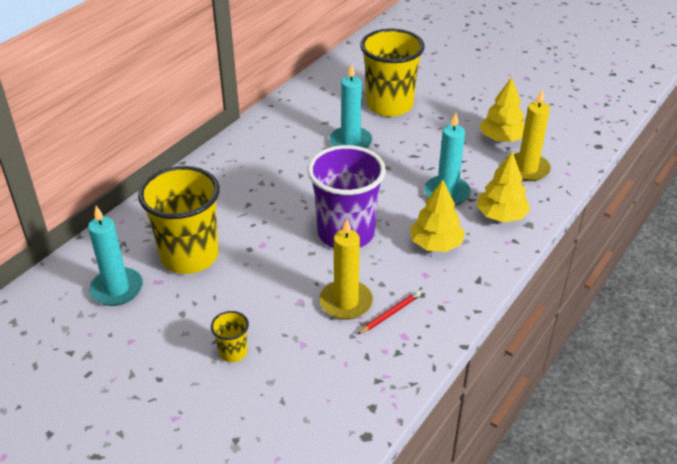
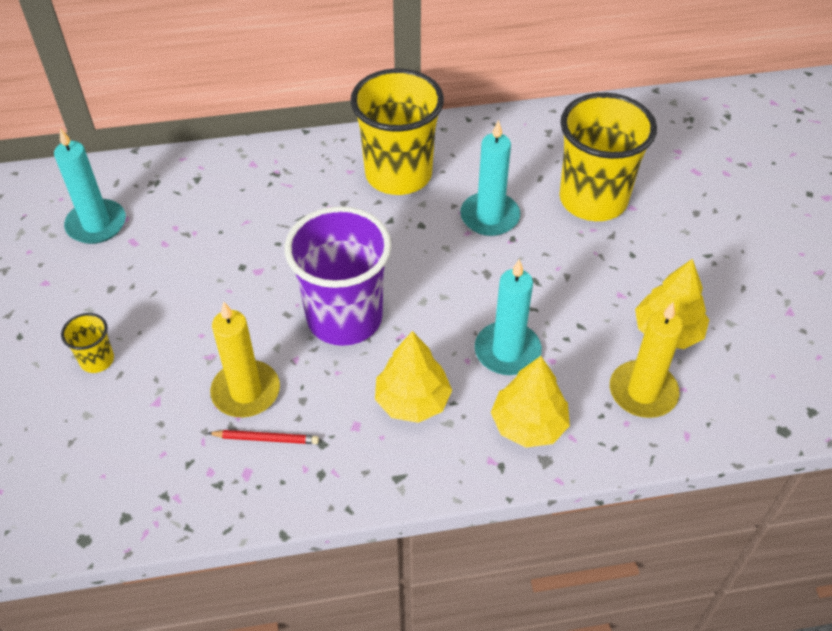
camera: 45 degrees right, 10 degrees up
(189, 256) = (187, 235): yellow cup -> yellow cup (398, 174)

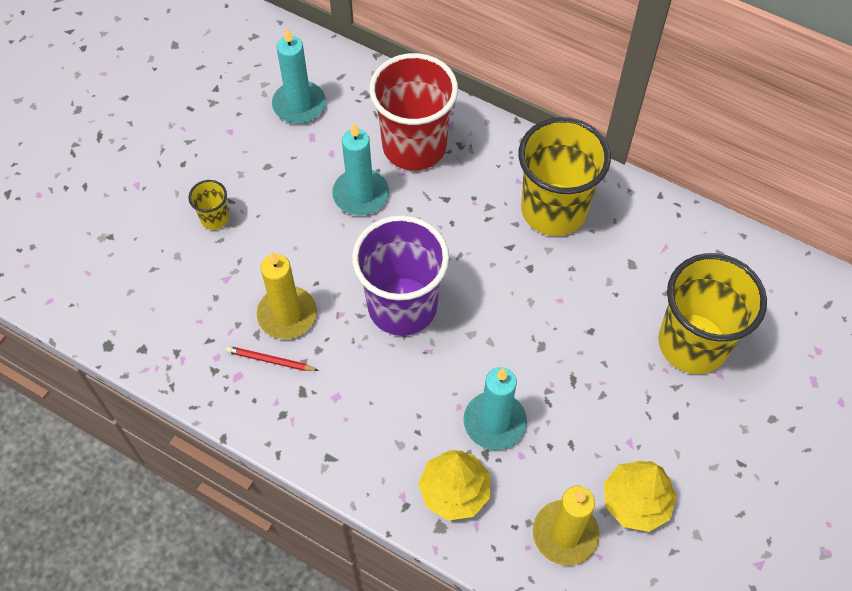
camera: 40 degrees right, 10 degrees up
(236, 196) = (414, 146): none -> red cup
(266, 438) = (270, 360): red pencil -> red pencil turned 150 degrees clockwise
(412, 401) = (390, 408): yellow tree -> none
(489, 217) = (591, 299): turquoise candle -> turquoise candle (360, 194)

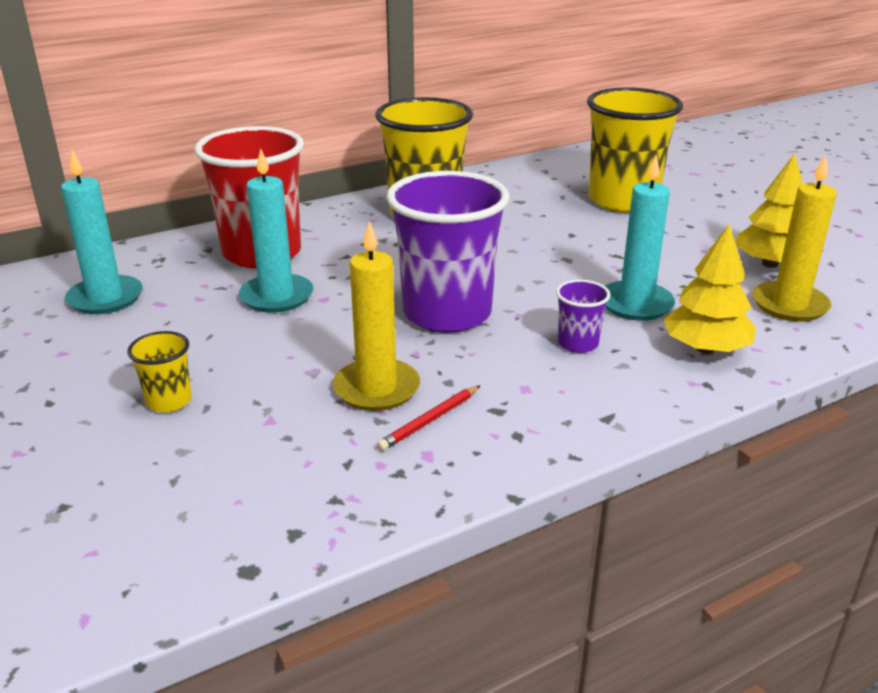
camera: 60 degrees left, 30 degrees down
(411, 405) = (578, 344): none -> purple cup

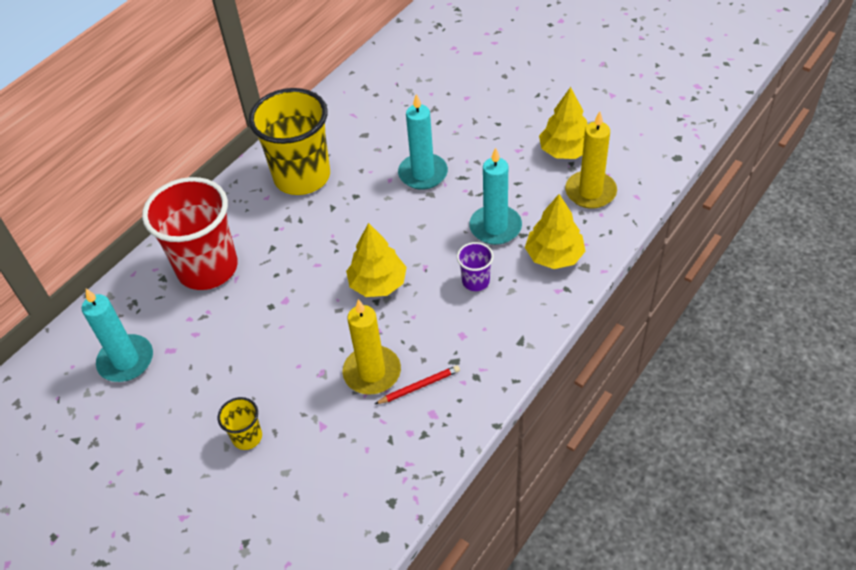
camera: 20 degrees left, 20 degrees up
(277, 297) = (250, 311): turquoise candle -> turquoise candle (423, 174)
(429, 421) = (419, 386): red pencil -> red pencil turned 135 degrees counterclockwise
(447, 313) = (378, 283): purple cup -> yellow tree
(623, 201) = (439, 108): yellow cup -> none

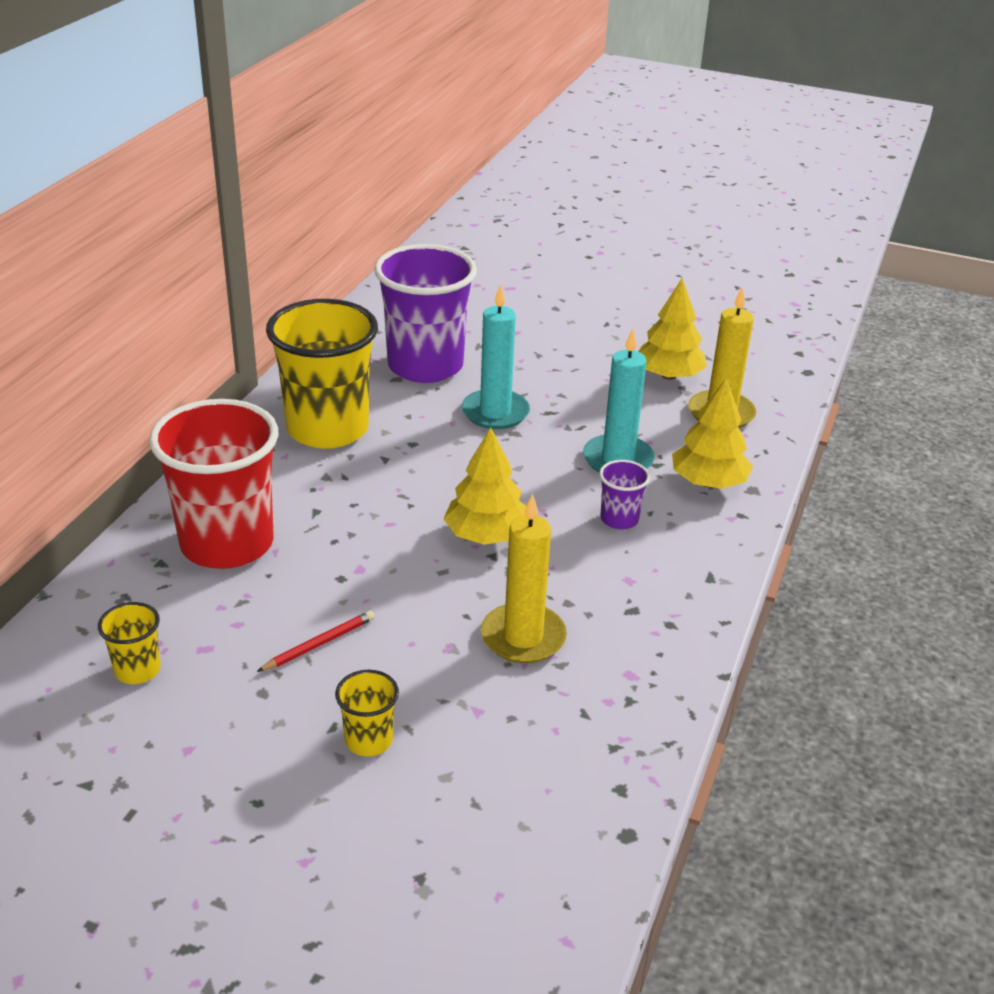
camera: 20 degrees left, 15 degrees down
(126, 360) = (137, 670): turquoise candle -> yellow cup
(388, 125) = (425, 366): none -> purple cup
(419, 386) = (597, 645): red pencil -> red pencil (319, 644)

